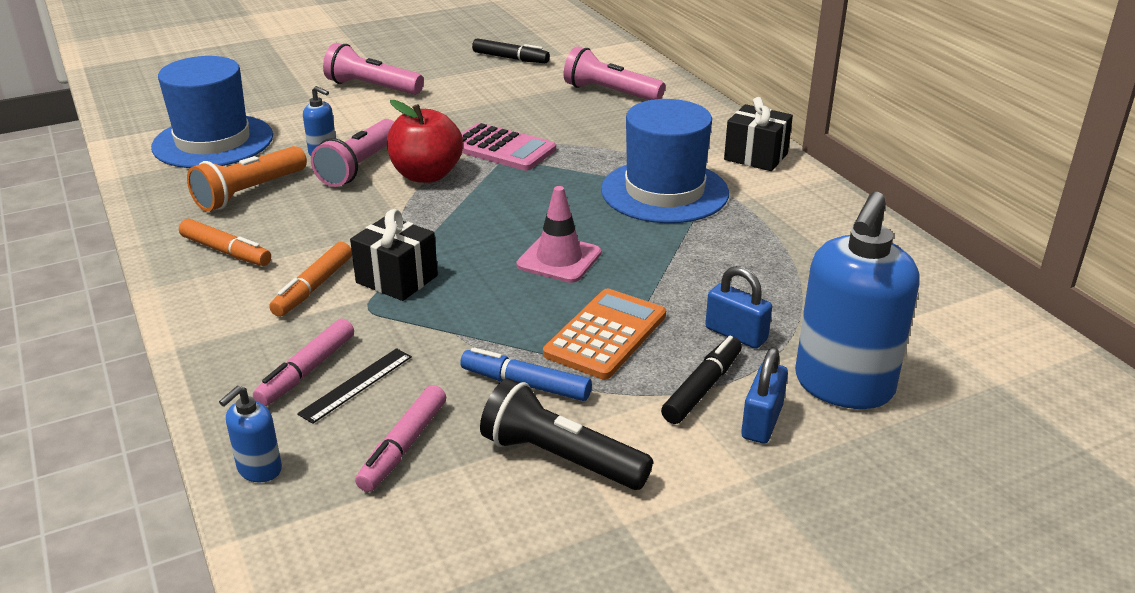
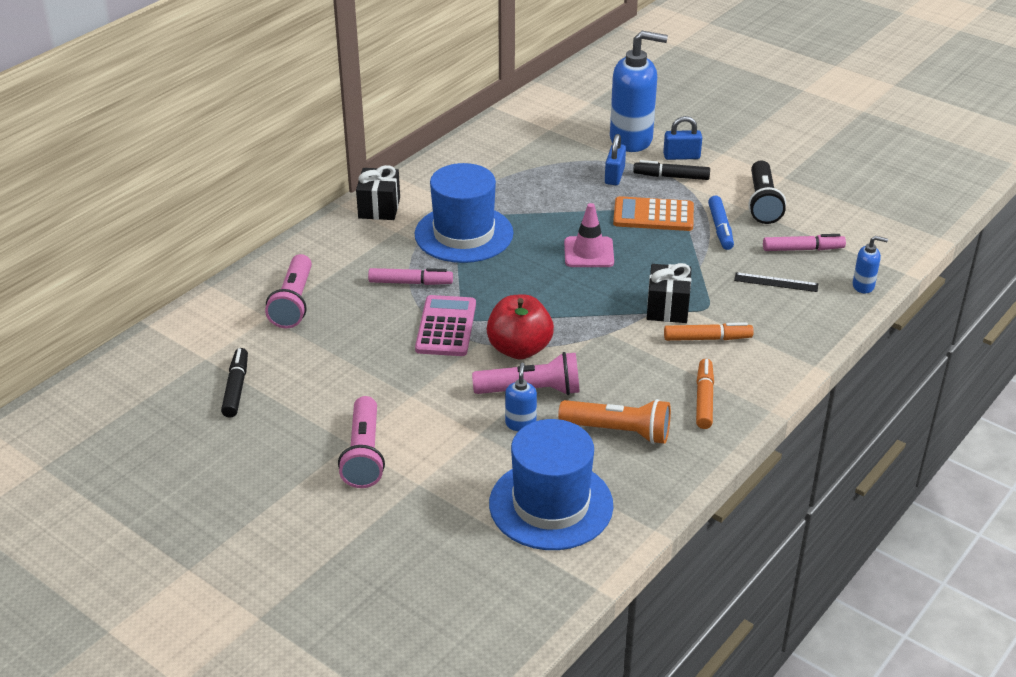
camera: 115 degrees left, 5 degrees up
(306, 371) = (783, 304): pink marker -> pink marker (410, 283)

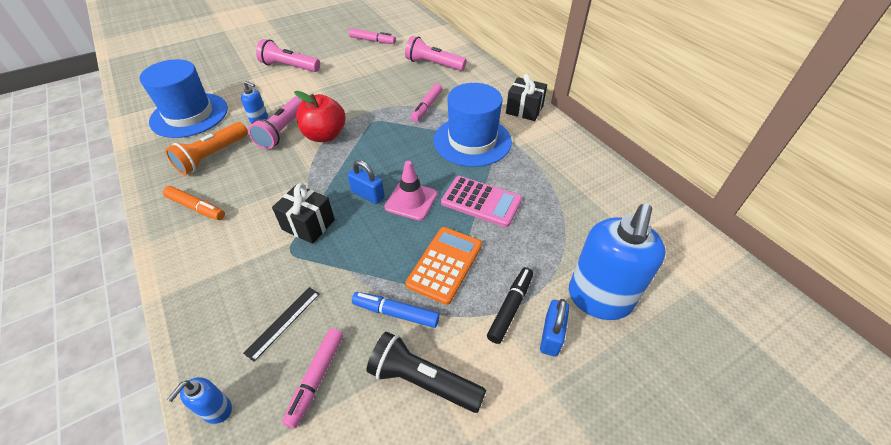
camera: 110 degrees right, 10 degrees up
(236, 388) = (372, 41): black marker -> pink marker
(446, 327) = (371, 111): pink calculator -> pink calculator (481, 202)
(614, 176) = (527, 258): blue padlock -> blue padlock (368, 194)
(707, 338) = (253, 235): orange marker -> none

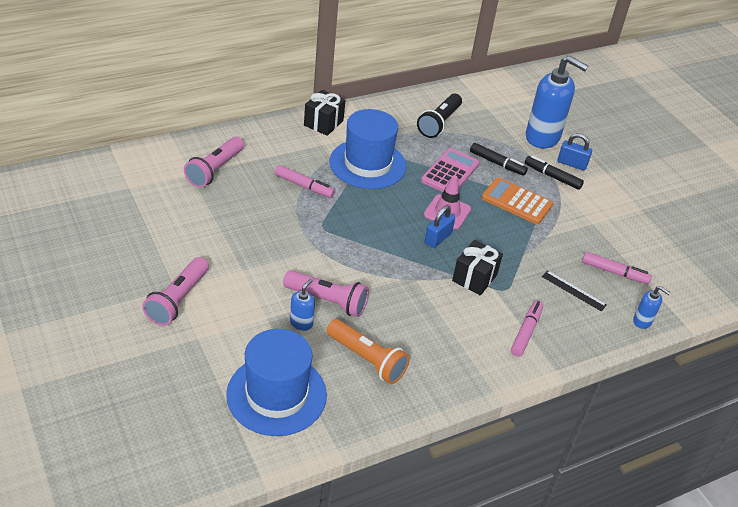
camera: 90 degrees left, 5 degrees down
(196, 207) = (449, 361): orange marker -> none
(325, 135) = (342, 266): red apple -> none
(372, 41) = (132, 216): pink marker -> pink marker (526, 332)
(396, 313) = (561, 231): blue marker -> none
(423, 381) = (609, 223): black flashlight -> black flashlight (439, 123)
(515, 245) = (497, 163): none -> black marker

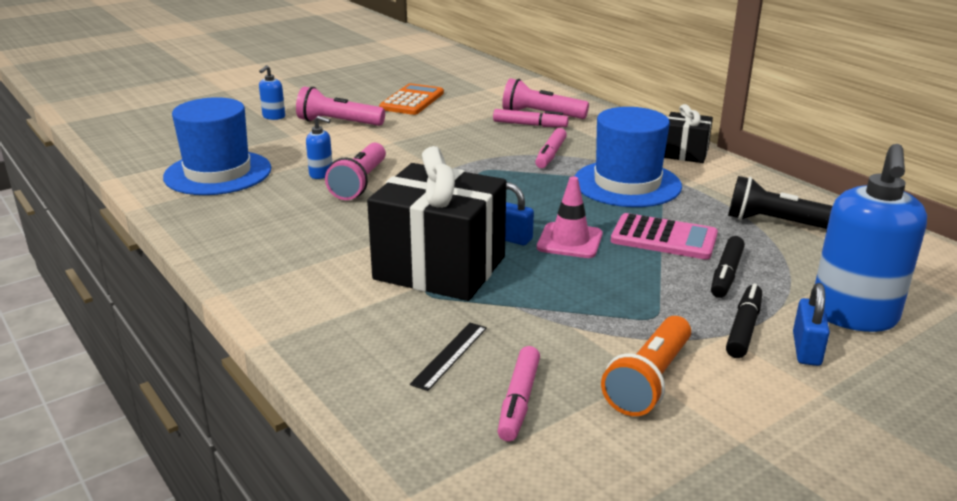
camera: 85 degrees right, 15 degrees down
(367, 359) = (272, 210): orange flashlight -> orange flashlight (649, 380)
(474, 278) = (440, 268): black gift -> black gift, size x1.92
(516, 201) = (641, 295): orange calculator -> orange calculator (412, 101)
(526, 332) = (341, 313): pink marker -> pink marker (530, 125)
(642, 321) = (399, 434): blue soap dispenser -> blue soap dispenser (273, 117)

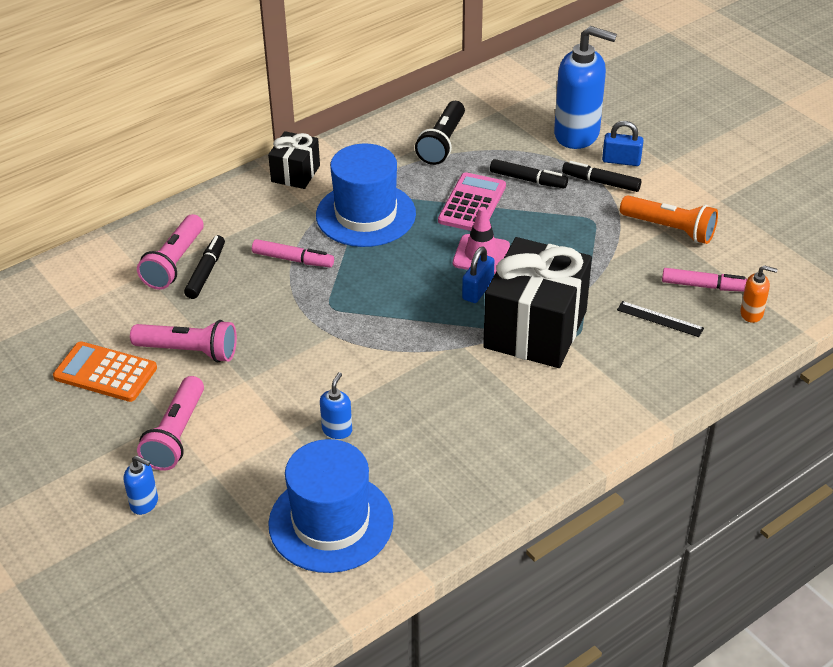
camera: 90 degrees left, 15 degrees up
(360, 183) = (361, 396): pink flashlight -> pink flashlight (189, 351)
(454, 442) = (752, 314): none -> orange soap dispenser
(530, 125) = (206, 272): pink marker -> black marker

